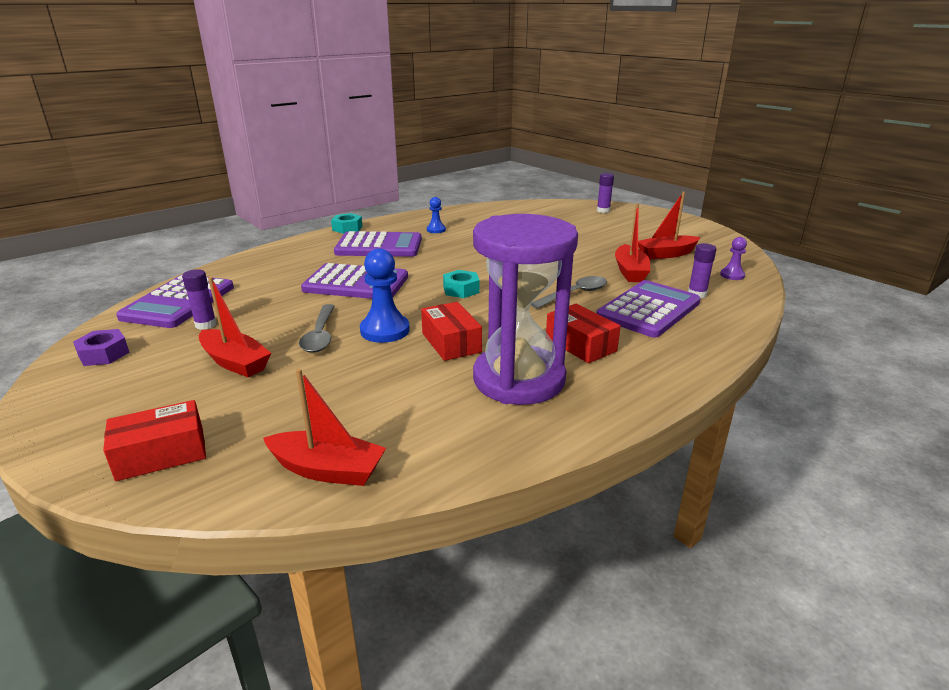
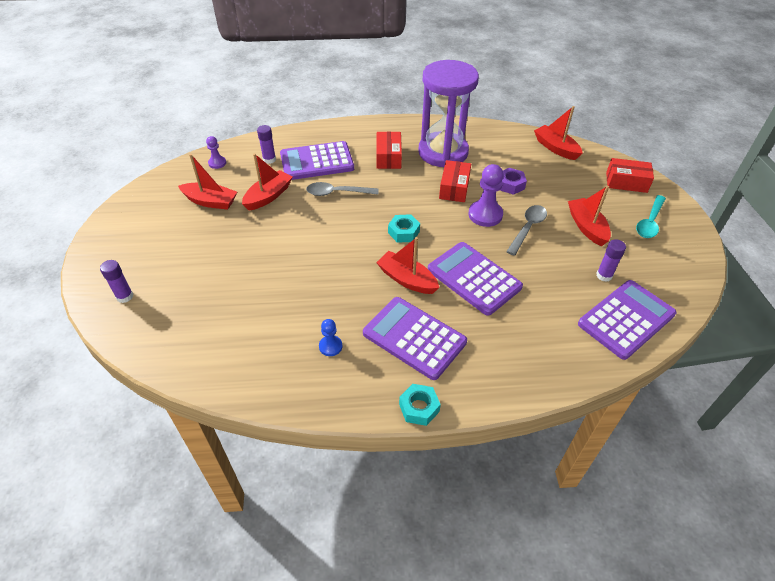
camera: 145 degrees left, 20 degrees up
(104, 354) = (673, 272): purple nut -> purple nut (510, 185)
(125, 401) = (650, 222): none -> turquoise spoon
(385, 330) = (485, 215): blue pawn -> purple pawn
(419, 266) = (407, 279): none -> red boat

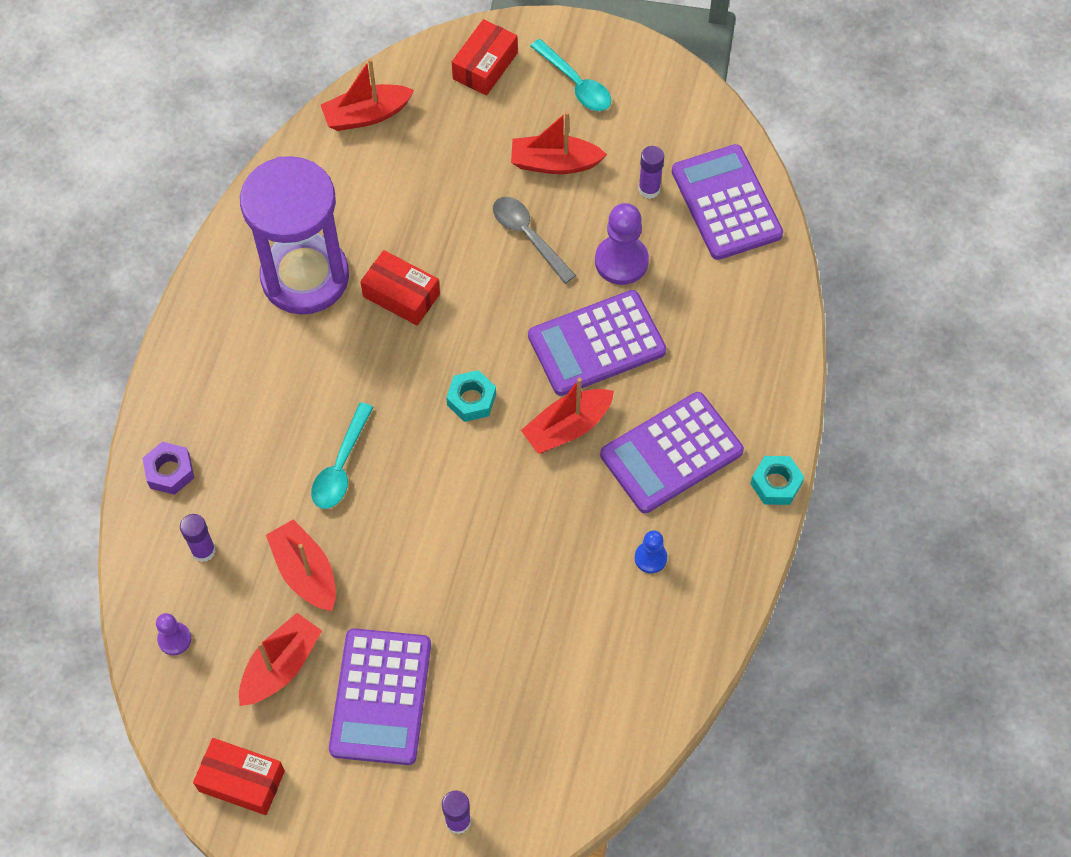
camera: 70 degrees left, 15 degrees up
(317, 162) = (244, 475): purple calculator -> purple calculator (381, 697)
(337, 193) = (341, 466): grey spoon -> turquoise spoon
(388, 157) = (281, 362): red box -> red box (242, 781)
(485, 215) = (478, 278): purple pawn -> purple pawn (621, 261)
(510, 185) = (426, 216): purple nut -> purple nut (170, 472)

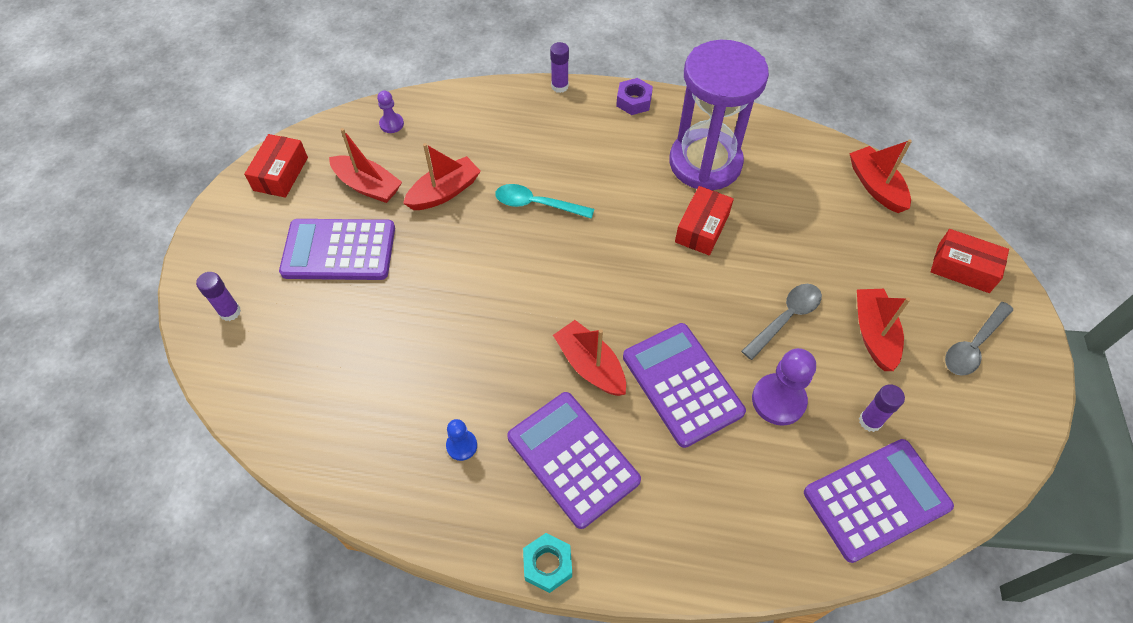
camera: 85 degrees right, 5 degrees down
(170, 472) = (523, 105): purple nut -> purple nut (634, 101)
(203, 550) = (461, 131): purple glue stick -> purple glue stick (560, 86)
(471, 400) = (608, 288): turquoise nut -> none
(575, 83) = (973, 345): turquoise spoon -> grey spoon

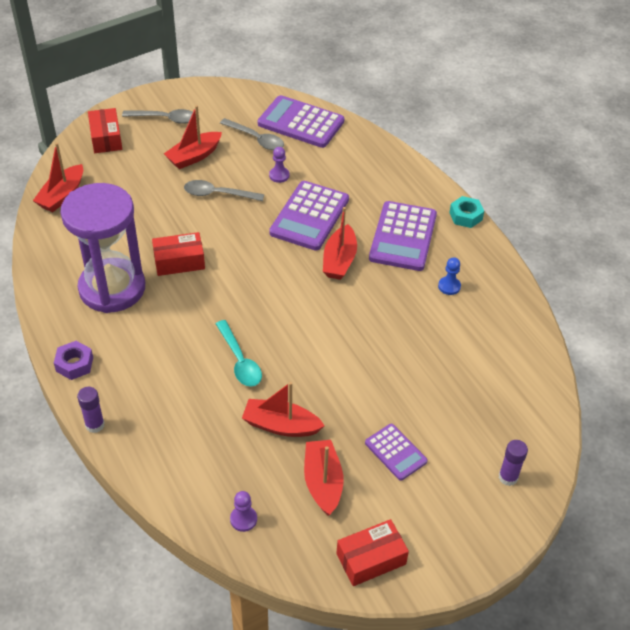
camera: 130 degrees left, 10 degrees down
(339, 250) = (395, 452): purple calculator -> purple calculator, size x0.56
(778, 400) = (279, 175): purple pawn -> purple pawn, size x0.56
(870, 421) = (256, 139): purple glue stick -> grey spoon

